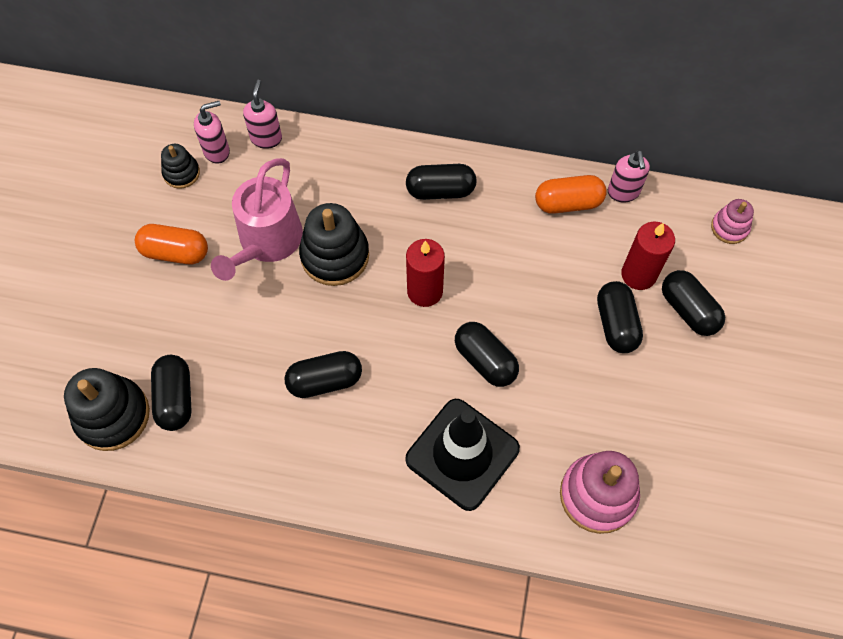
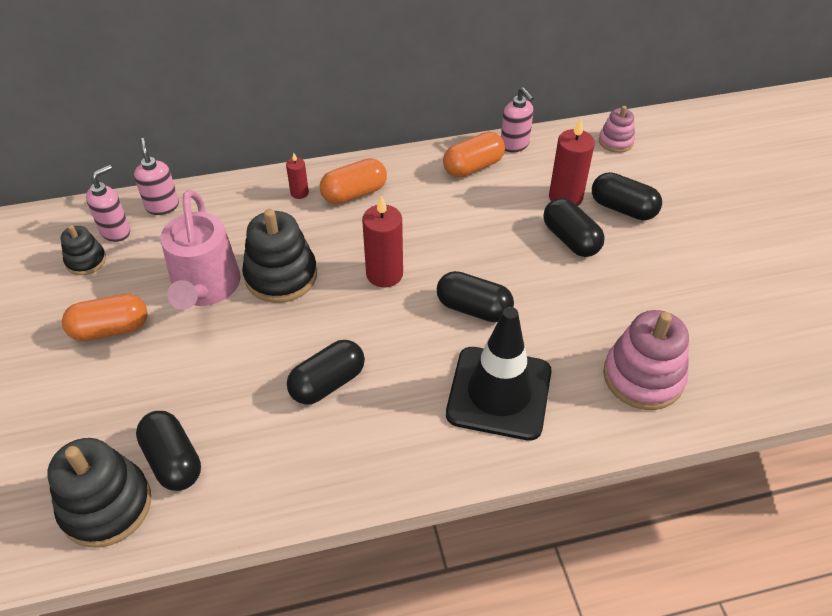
camera: 25 degrees left, 15 degrees down
(391, 170) = (299, 193): none -> red candle
(440, 190) = (354, 193): black capsule -> orange capsule

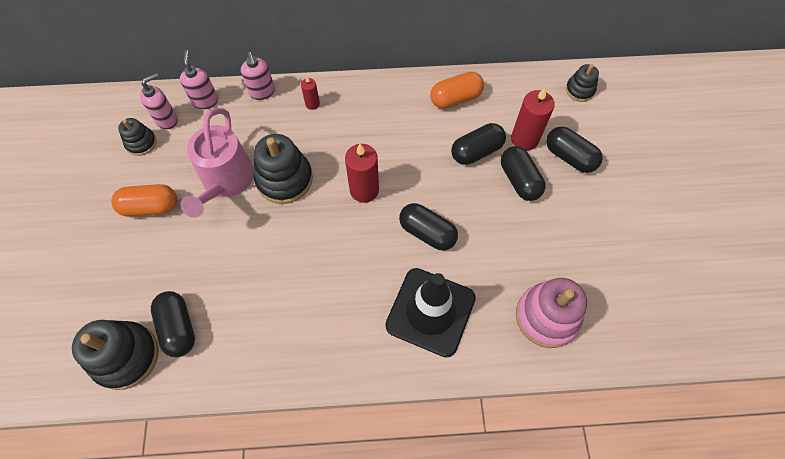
camera: 10 degrees right, 15 degrees up
(327, 383) = (302, 281): black capsule -> black capsule (476, 151)
(354, 193) = (355, 110): orange capsule -> none
(514, 145) = (494, 82): pink soap dispenser -> pink soap dispenser (262, 92)
(616, 141) = (579, 90): pink stacking toy -> black stacking toy

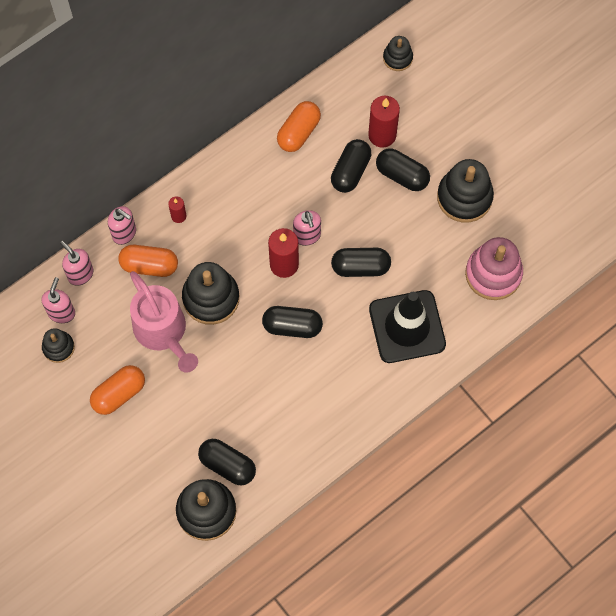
camera: 35 degrees left, 5 degrees up
(259, 126) = (149, 265): none -> orange capsule
(401, 179) = (307, 236): none -> pink soap dispenser
(564, 231) = (464, 197): none -> black stacking toy
(569, 157) = (428, 128): black capsule -> black capsule (292, 326)

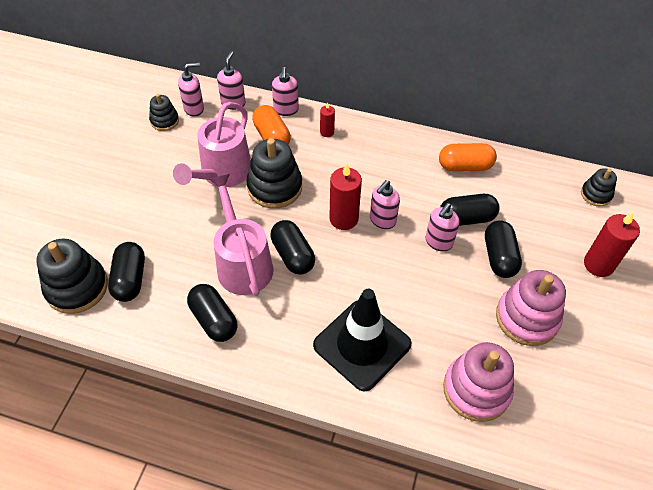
camera: 55 degrees right, 15 degrees down
(119, 394) = (150, 174): orange capsule -> none
(273, 369) = (243, 263): none -> pink watering can
(357, 209) = (438, 242): none -> pink soap dispenser
(360, 267) = (388, 274): black capsule -> black capsule (214, 320)
(382, 135) = (519, 222): red candle -> red candle (598, 264)
(464, 197) = (527, 318): black stacking toy -> pink stacking toy

